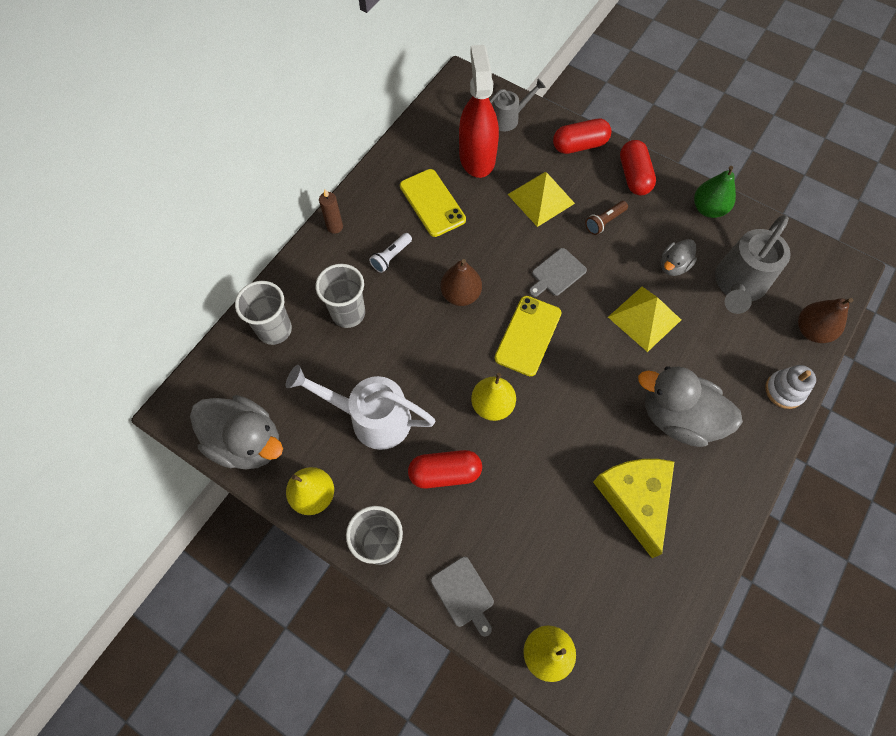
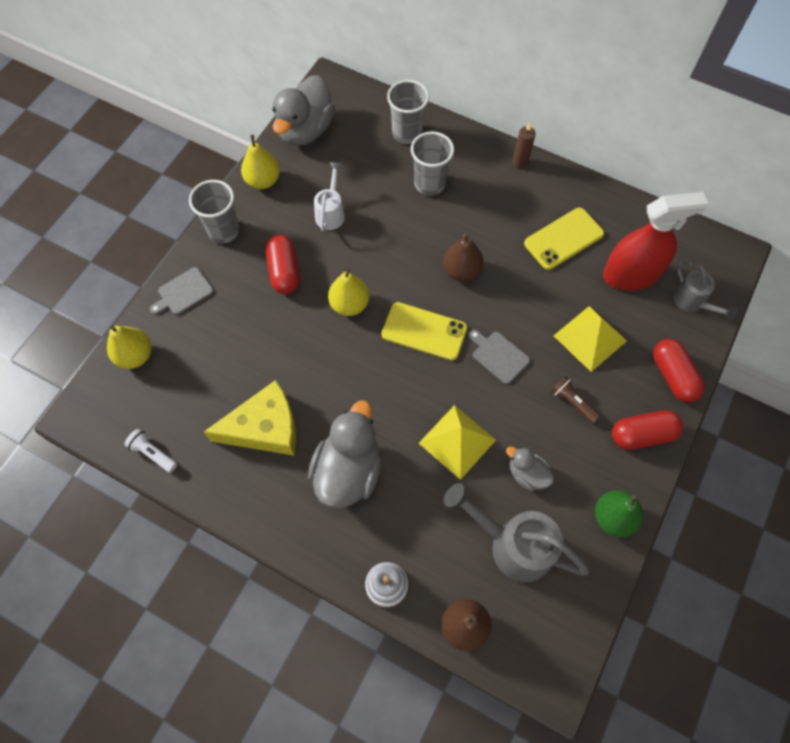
camera: 85 degrees right, 0 degrees up
(372, 418) = (331, 213): white watering can -> white watering can, size x0.58
(391, 257) = (494, 210): white flashlight -> white flashlight (153, 453)

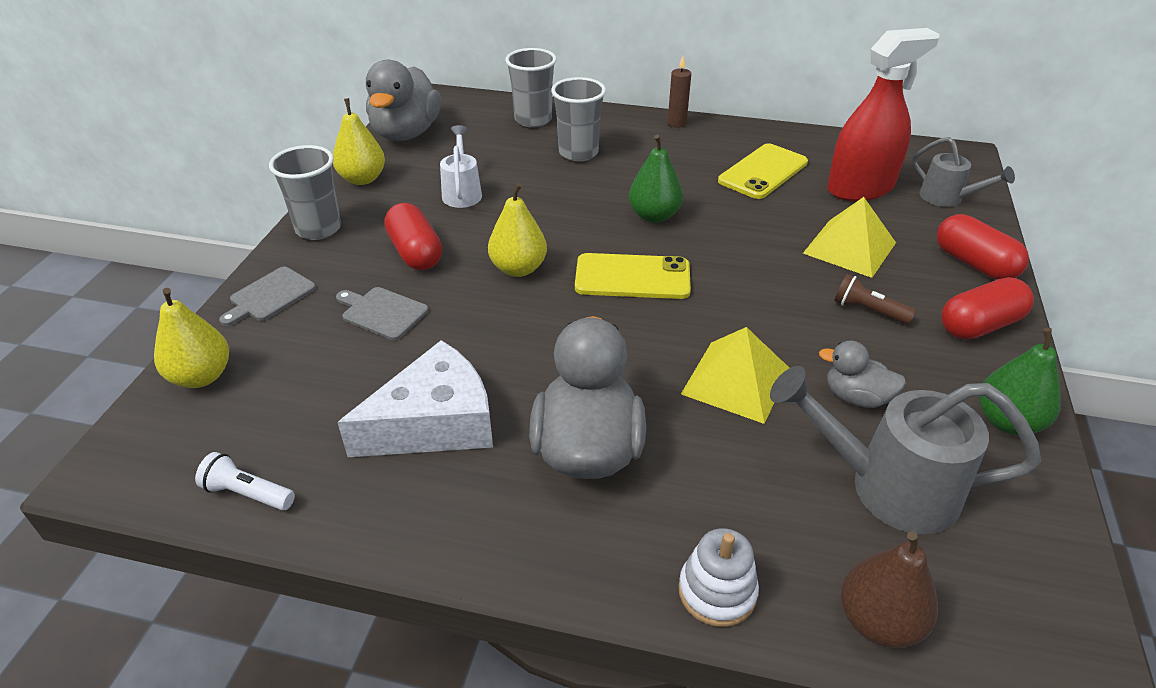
camera: 15 degrees left, 25 degrees down
(264, 428) = (434, 422): yellow cheese -> white cheese
(461, 271) = (654, 216): brown pear -> green pear
(498, 356) = (744, 283): grey cutting board -> grey cutting board (382, 312)

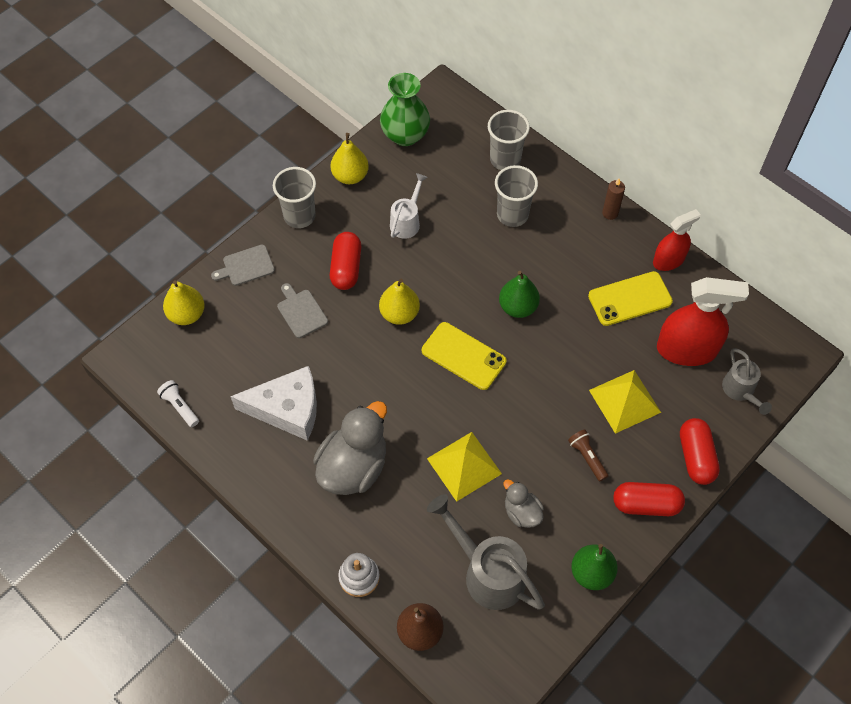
camera: 30 degrees right, 20 degrees up
(406, 133) = (405, 135): grey duck -> green vase
(768, 135) = (668, 260): none -> red spray bottle

